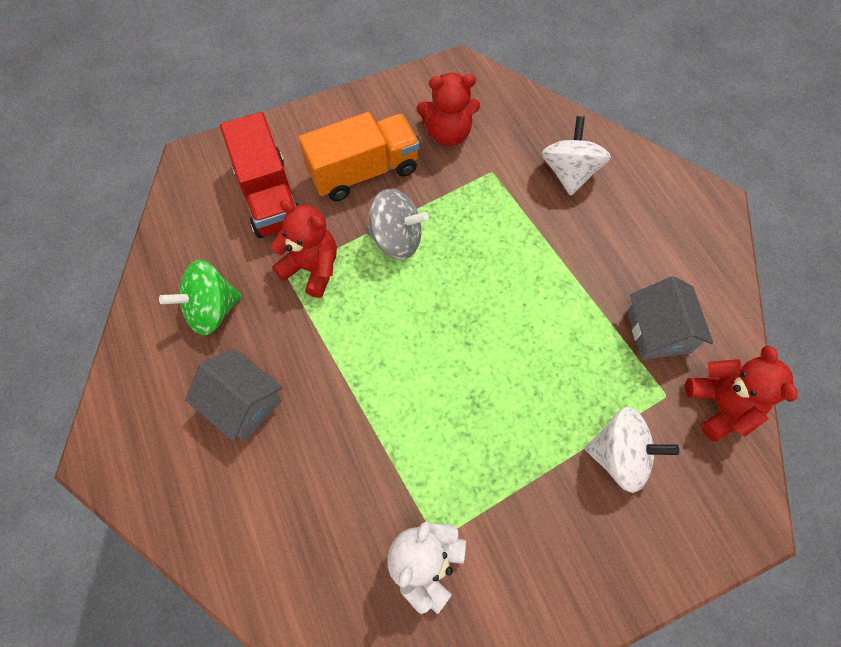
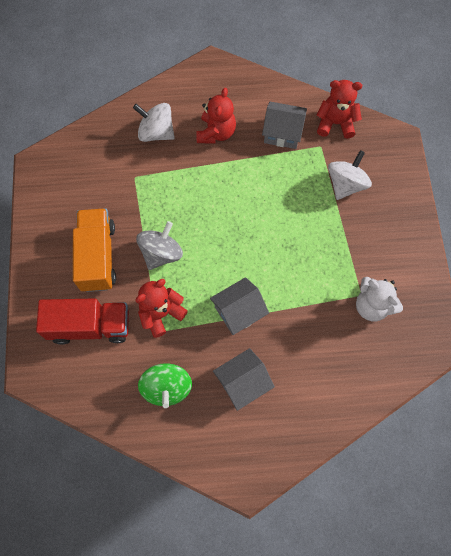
camera: 70 degrees left, 5 degrees up
(346, 364) = (238, 311): none -> grey house
(448, 133) = (91, 192): red teddy bear -> red teddy bear (216, 133)

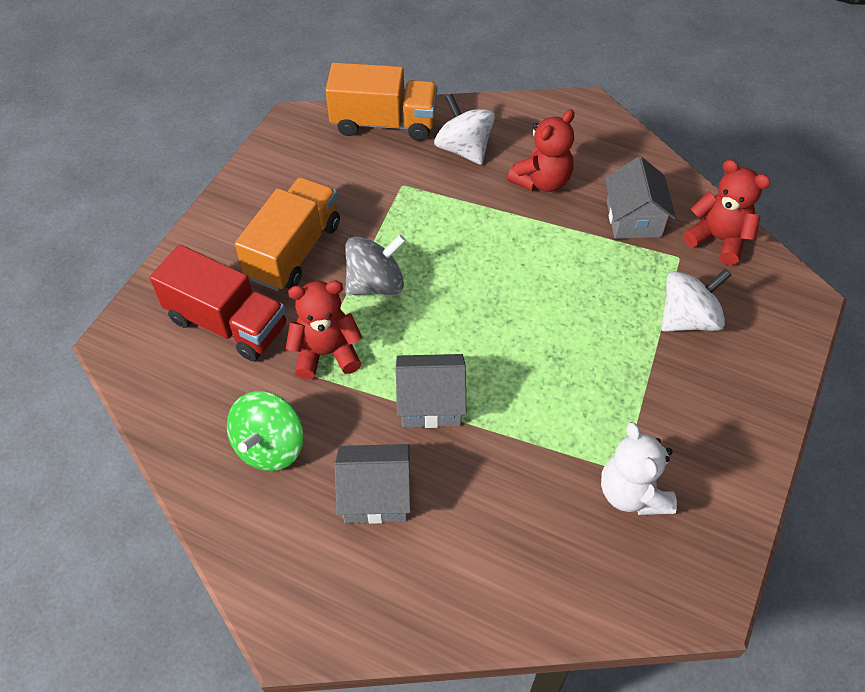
camera: 30 degrees right, 15 degrees down
(95, 137) = (384, 123): none -> orange truck
(282, 133) = (633, 219): grey house -> grey house turned 45 degrees clockwise

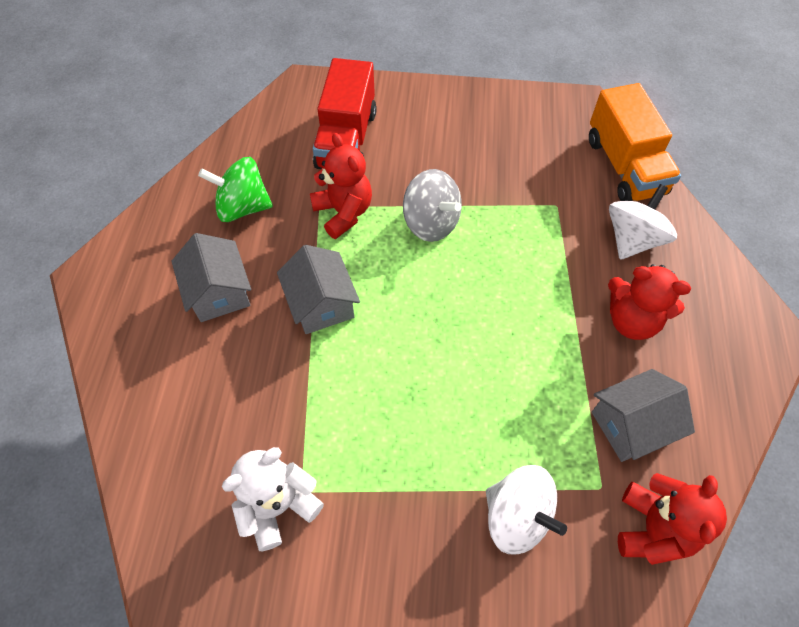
camera: 70 degrees right, 5 degrees up
(294, 251) = (439, 154): orange truck -> none

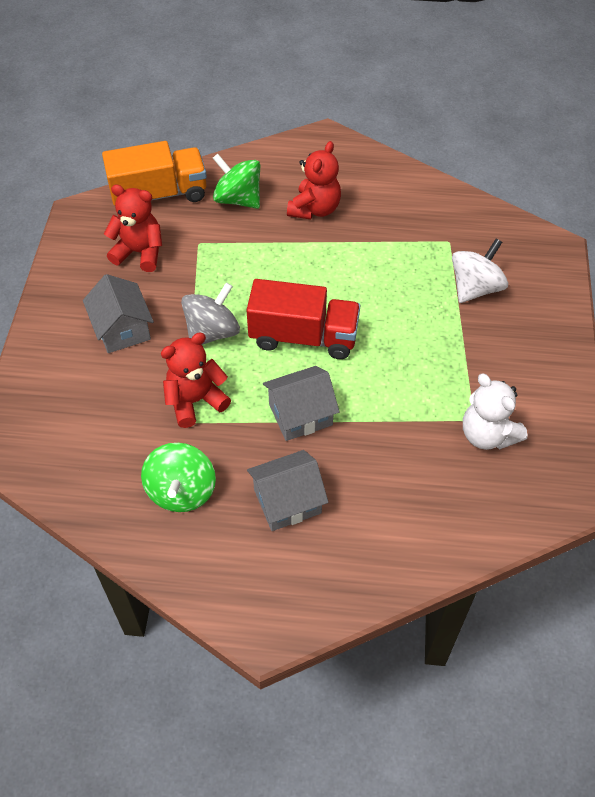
camera: 90 degrees left, 5 degrees down
(346, 139) = (97, 402): red truck -> red truck (303, 337)
(631, 425) = (401, 220): grey house -> grey house (122, 329)
(632, 239) = (238, 199): white spinning top -> green spinning top
(652, 528) = (473, 218): red teddy bear -> red teddy bear (139, 252)

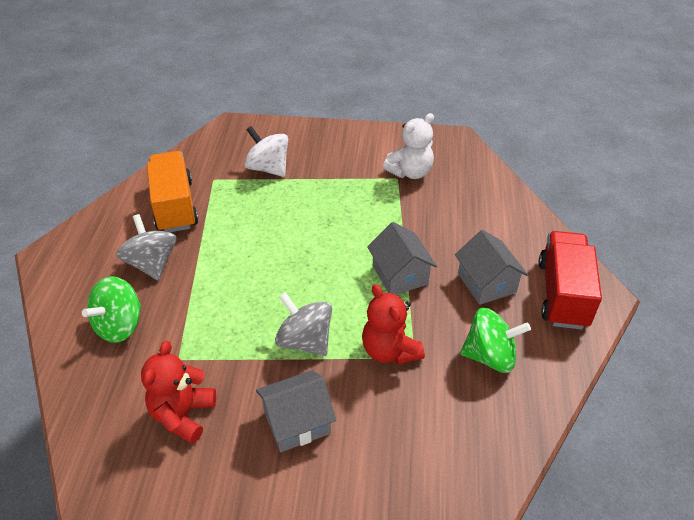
camera: 90 degrees left, 10 degrees down
(159, 194) = (90, 402): orange truck -> orange truck (175, 206)
(303, 337) = (314, 273): red truck -> red truck (562, 294)
(315, 209) = (152, 264): red teddy bear -> grey spinning top

